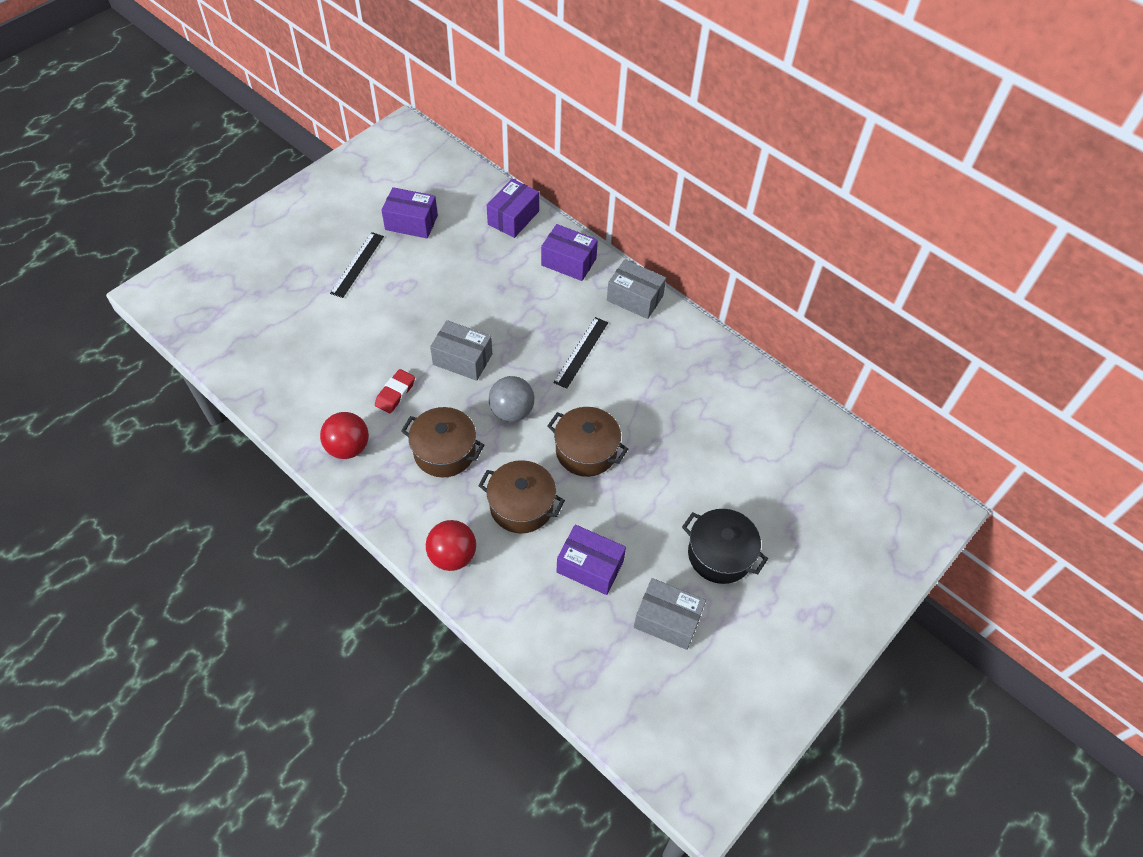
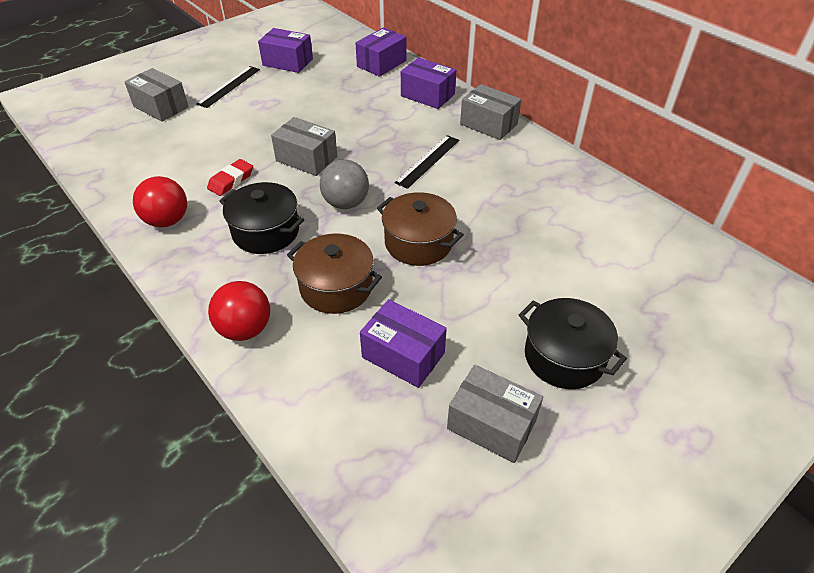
camera: 10 degrees right, 10 degrees down
(293, 300) = (161, 107): none -> grey box
(444, 452) = (266, 232): brown pot -> black pot

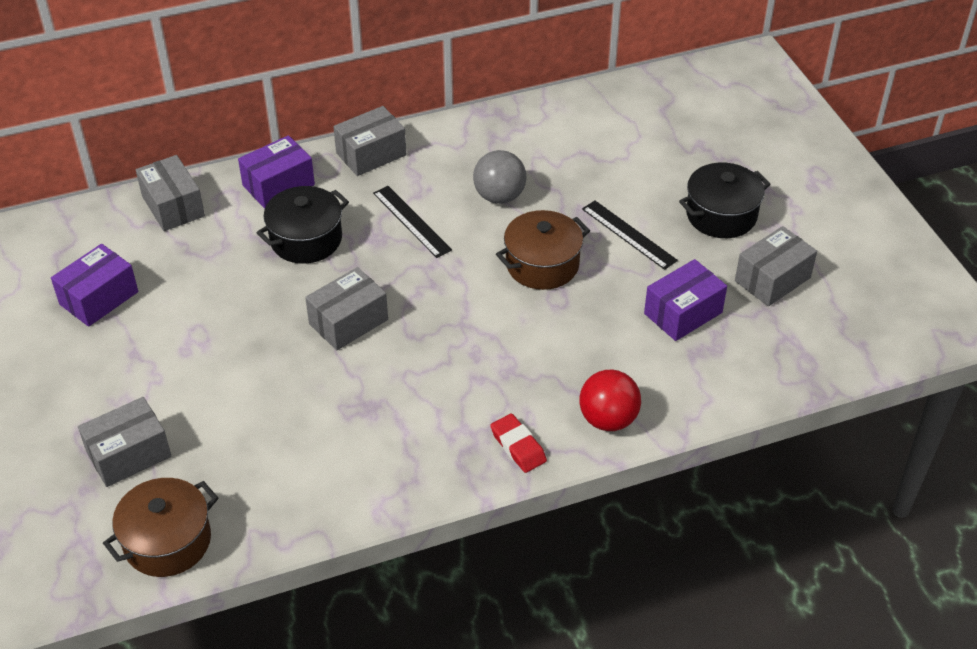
camera: 70 degrees left, 0 degrees up
(167, 221) = (402, 468): red ball -> none
(229, 86) = (123, 371): black ruler -> black ruler (629, 234)
(231, 180) = (354, 398): red eraser -> red eraser (518, 446)
(266, 232) = (467, 381): black pot -> black pot (306, 239)
(336, 287) = (579, 340): brown pot -> brown pot (167, 541)
(346, 203) = (451, 305): grey ball -> grey ball (499, 196)
(381, 63) = (173, 206): purple box -> grey box

